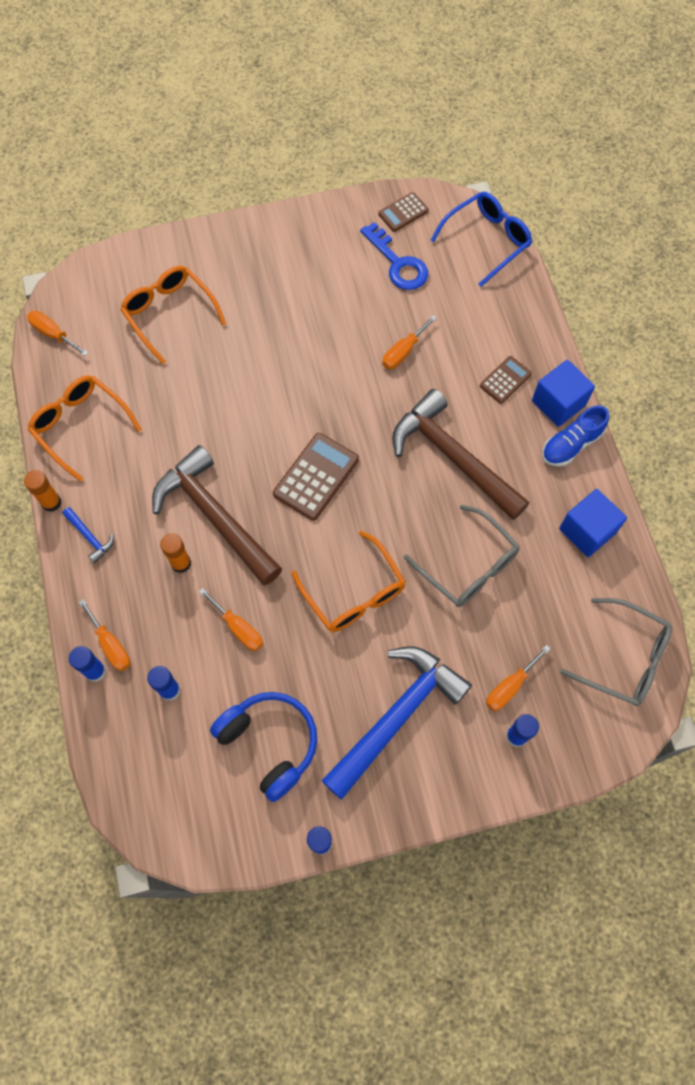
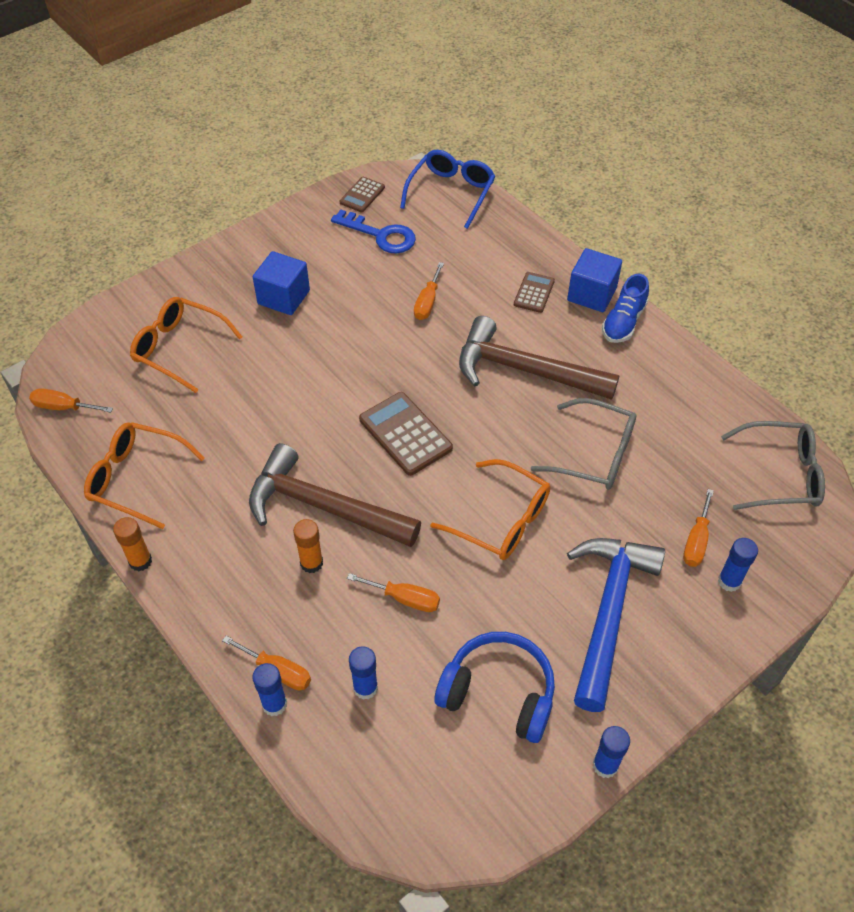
camera: 25 degrees left, 15 degrees down
(90, 537) = (200, 577): blue hammer -> none
(316, 476) = (405, 434): brown calculator -> brown calculator turned 45 degrees counterclockwise
(587, 531) = (681, 385): blue cube -> blue cube (283, 297)

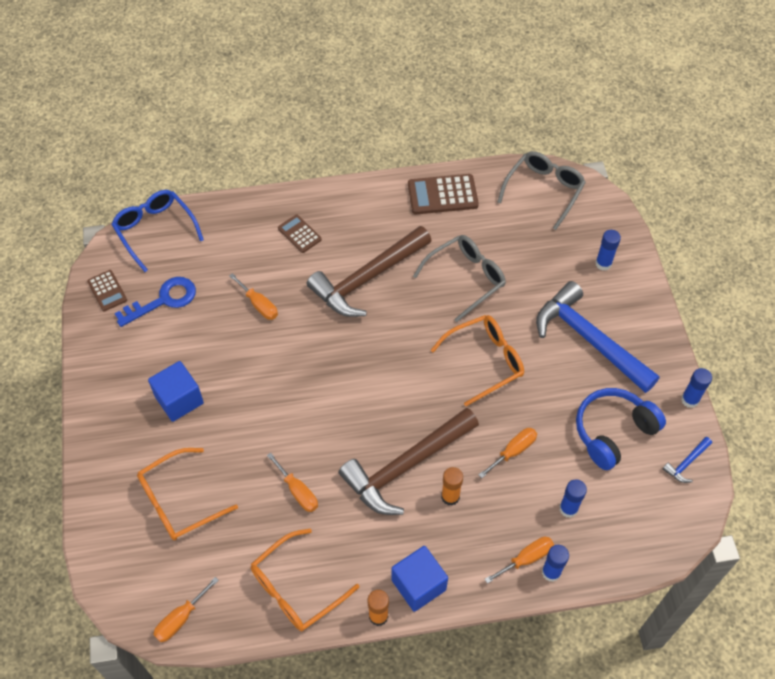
camera: 60 degrees left, 5 degrees up
(405, 434) = (374, 382): brown calculator -> brown calculator (442, 195)
(510, 799) = (686, 463): none -> blue hammer
(591, 294) = (327, 201): blue cube -> blue cube (418, 585)
(623, 322) = (365, 198): blue shoe -> none
(696, 541) = (565, 263): orange screwdriver -> orange screwdriver (298, 491)

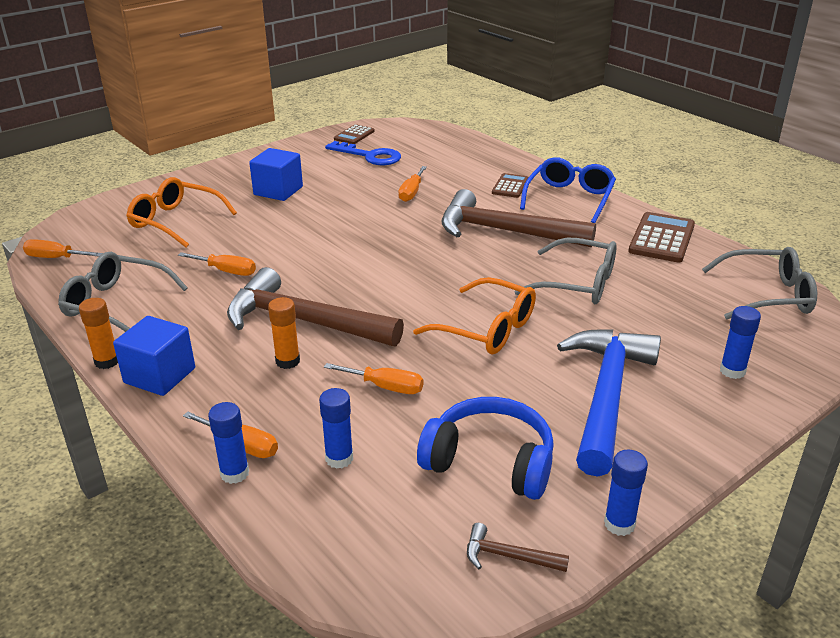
camera: 60 degrees right, 25 degrees down
(155, 230) = (433, 133): blue glasses -> blue glasses (569, 198)
(296, 588) = (116, 304): orange glasses -> grey glasses
(298, 491) = (226, 271): orange screwdriver -> orange screwdriver turned 90 degrees counterclockwise
(442, 195) = (661, 238): brown calculator -> brown calculator turned 60 degrees clockwise
(686, 463) = (508, 556): blue hammer -> brown hammer

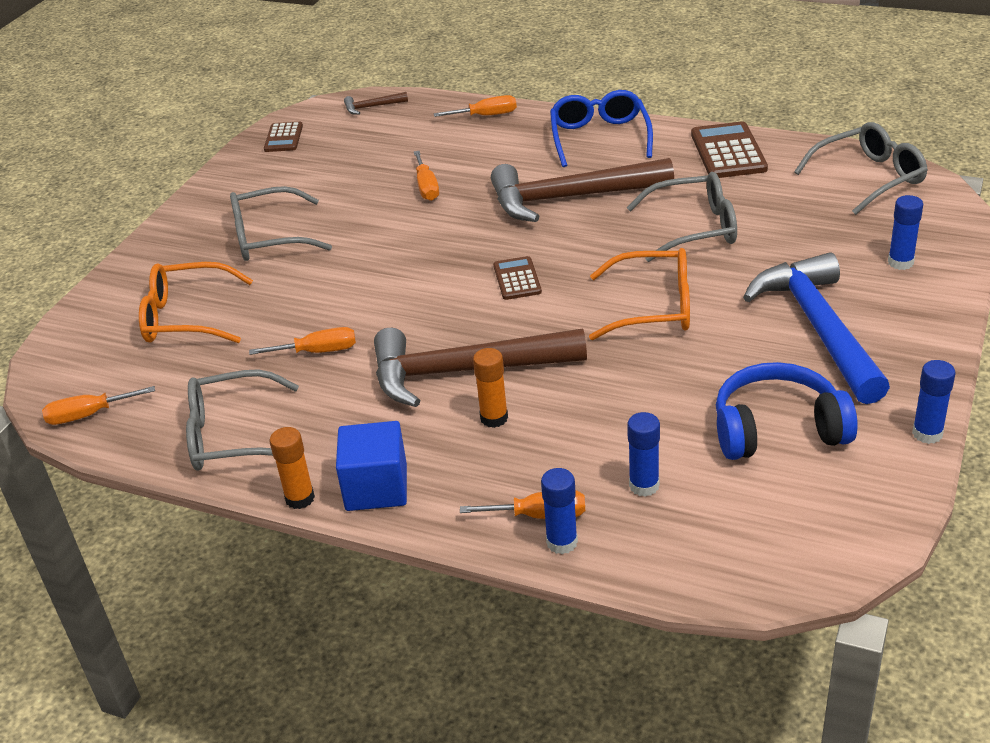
camera: 25 degrees left, 5 degrees up
(278, 191) = (269, 237): blue cube -> grey glasses
(369, 156) = (331, 158): blue key -> none
(385, 387) = (617, 402): orange screwdriver -> orange screwdriver (486, 115)
(508, 556) = (867, 499): brown hammer -> brown hammer (372, 107)
(510, 186) = (525, 144): brown calculator -> brown calculator (517, 279)

